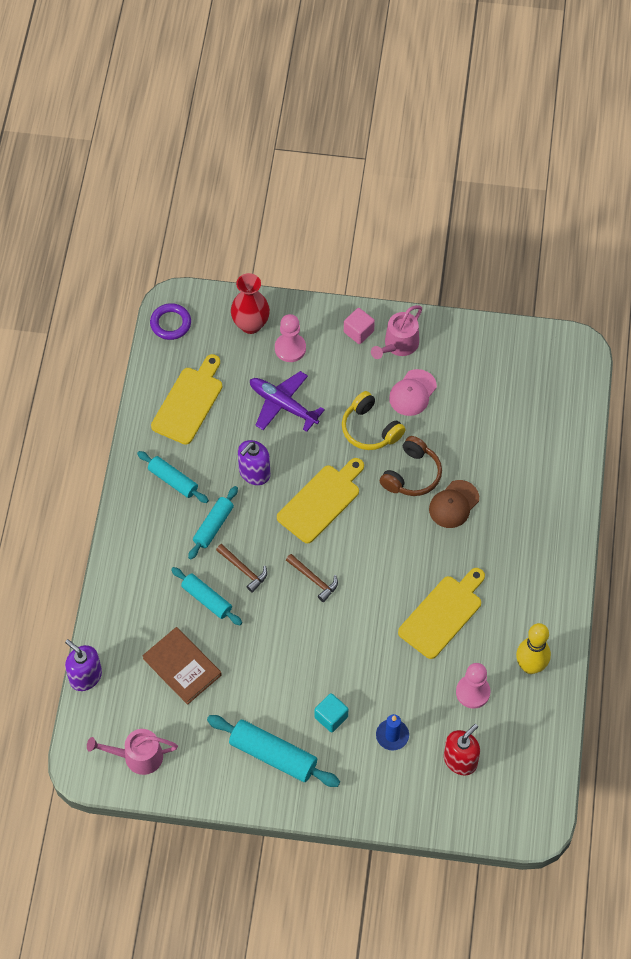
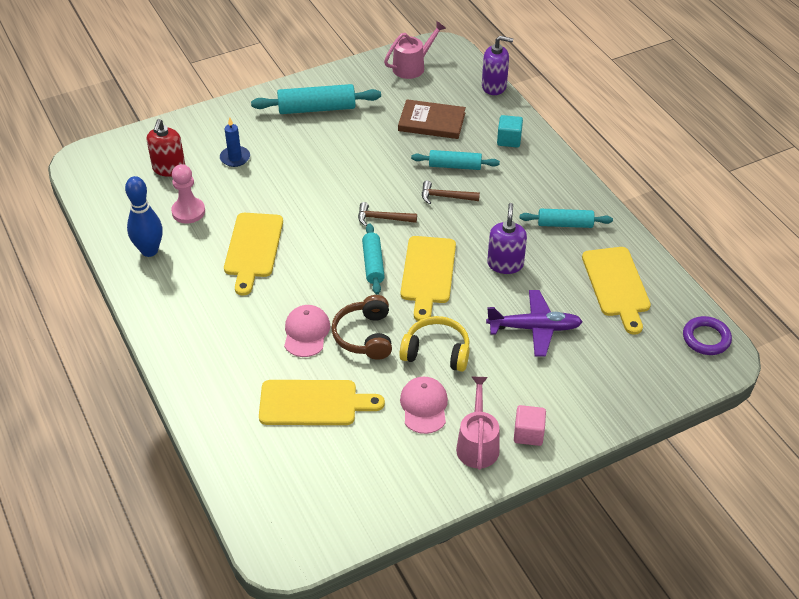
camera: 145 degrees right, 15 degrees down
(213, 526) = (499, 212): turquoise rolling pin -> turquoise rolling pin (373, 264)
(250, 324) = (635, 380): red vase -> none
(290, 348) = (577, 380): pink pawn -> none
(331, 717) = (292, 146): turquoise cube -> turquoise cube (509, 140)
(453, 504) = (306, 332): brown cap -> pink cap
(488, 442) = (313, 403): none -> yellow cutting board
(530, 666) = (149, 251): yellow bowling pin -> blue bowling pin

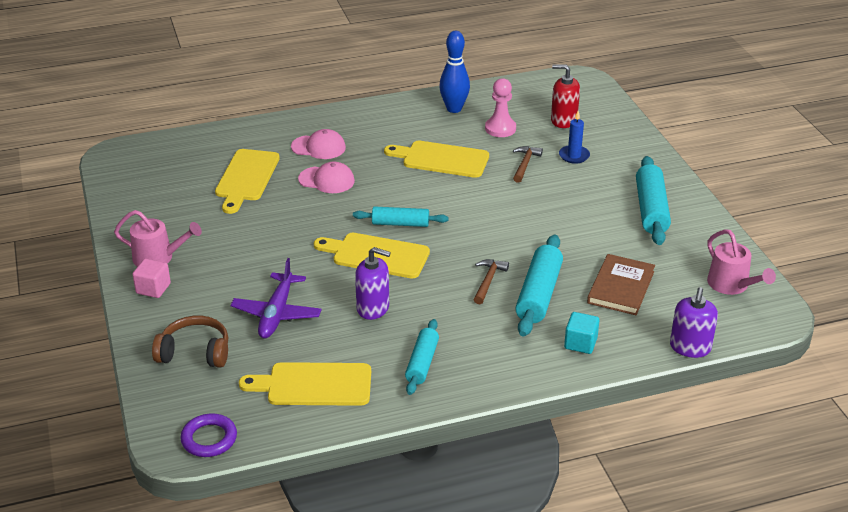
camera: 100 degrees right, 10 degrees down
(365, 336) = (310, 210): brown headphones -> brown headphones (195, 352)
(382, 218) = (464, 236): brown hammer -> brown hammer (525, 164)
(424, 406) = (214, 234): pink cap -> pink cap (318, 147)
(436, 352) = (273, 248): yellow headphones -> none
(455, 166) = (539, 294): turquoise rolling pin -> turquoise rolling pin, size x1.54

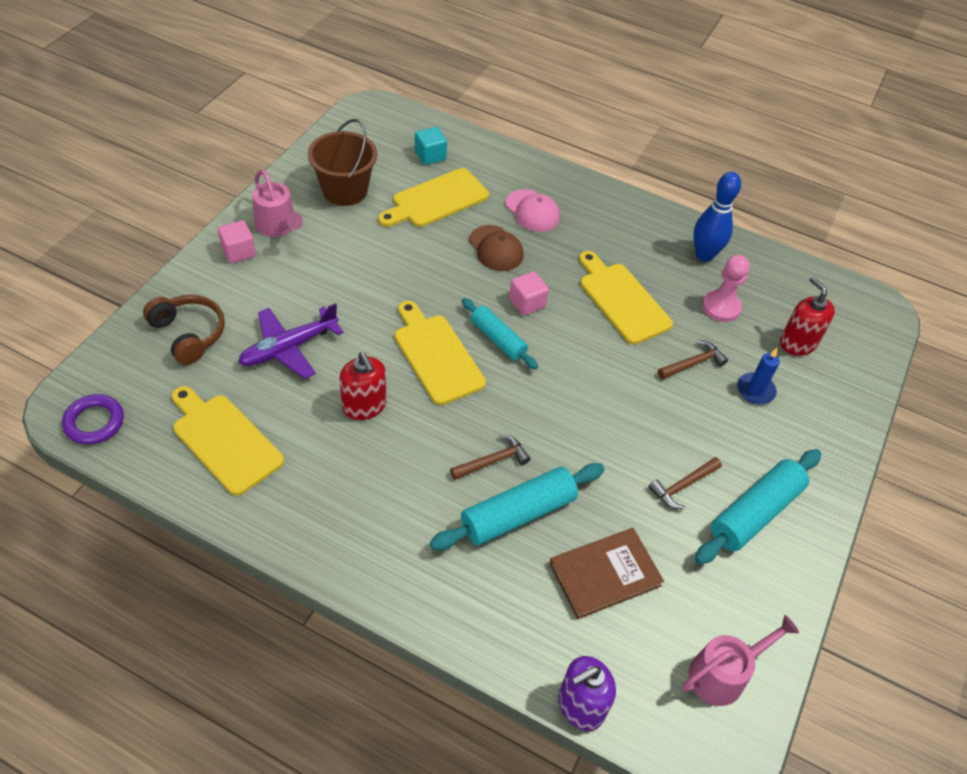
camera: 40 degrees right, 15 degrees up
(173, 210) = (345, 190): none -> brown bucket
(327, 180) = (496, 249): pink cap -> brown cap
(373, 308) = (364, 406): purple soap dispenser -> red soap dispenser
(389, 195) = (527, 303): none -> pink cube
(422, 363) = (328, 496): turquoise rolling pin -> none
(580, 343) = (484, 601): turquoise cube -> turquoise cube (430, 156)
(601, 223) = (682, 486): none -> brown hammer
(731, 285) = (723, 674): pink watering can -> pink watering can turned 135 degrees counterclockwise

